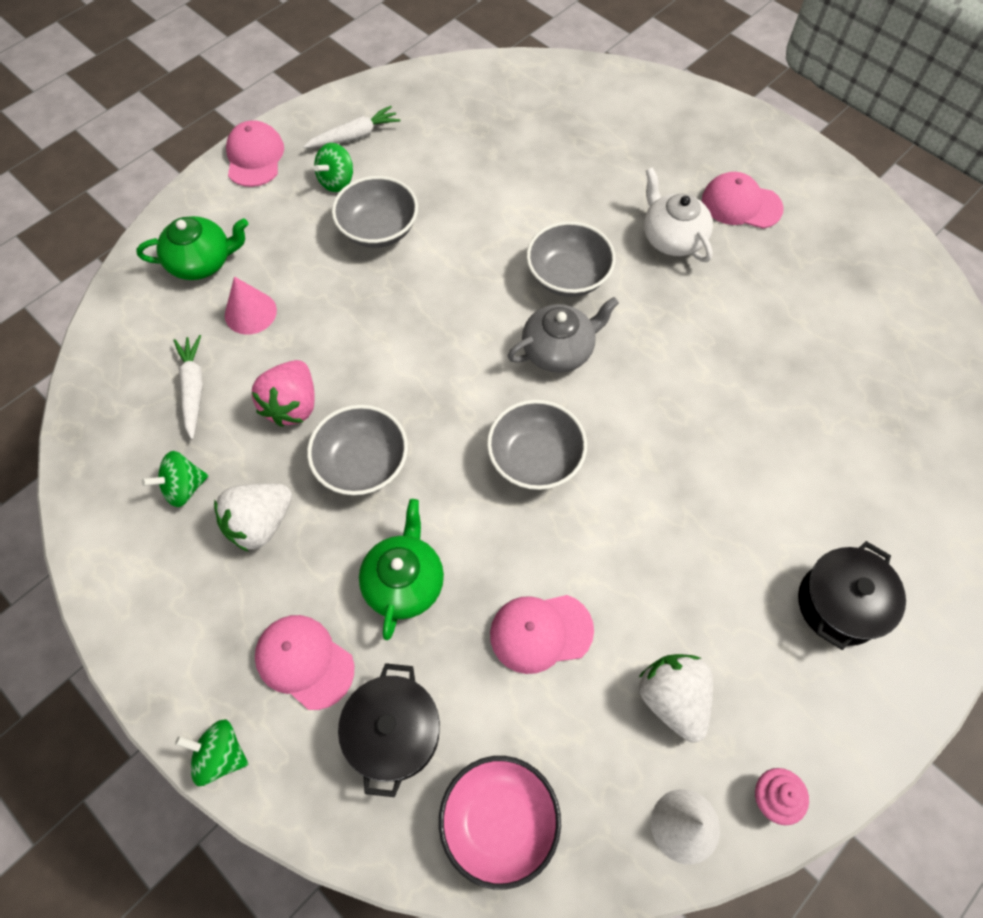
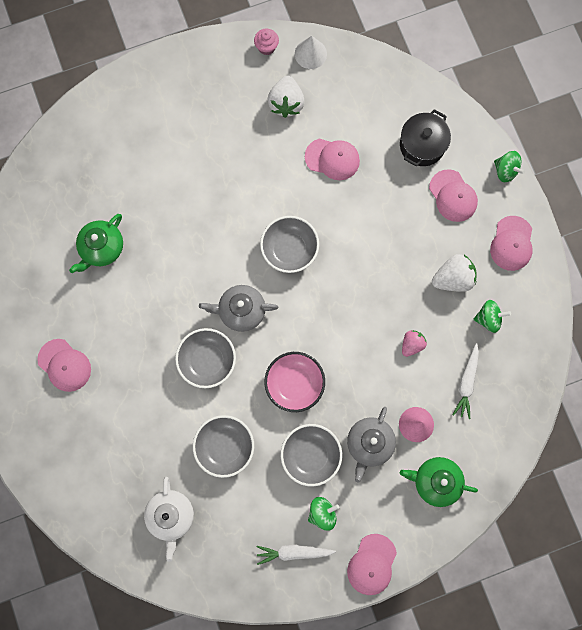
camera: 155 degrees left, 15 degrees up
(175, 623) = (511, 243): none -> pink cap
(292, 405) = (412, 344): pink strawberry -> pink strawberry, size x0.62
(307, 269) = (369, 443): none -> grey teapot
(362, 464) = (385, 289): grey bowl -> grey bowl (225, 446)
(404, 582) = (389, 213): green teapot -> green teapot (102, 248)
(499, 821) = (390, 90): pink bowl -> pink bowl (294, 383)
(672, 238) = (125, 359): white teapot -> white teapot (171, 516)
(839, 604) = (180, 108): black pot -> none

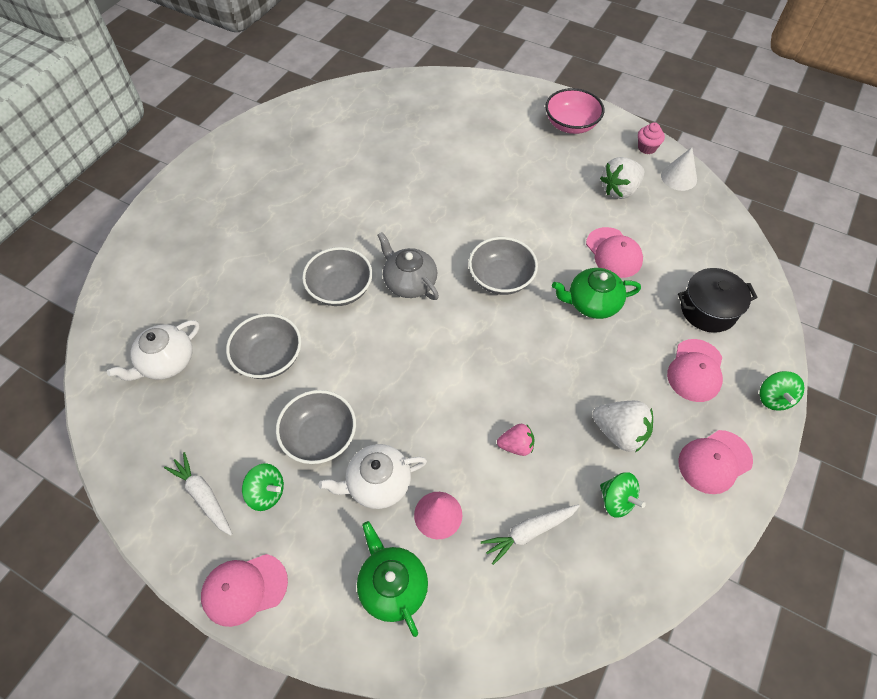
camera: 50 degrees right, 20 degrees down
(64, 365) = (249, 199): pink cap -> none
(102, 248) = (370, 159): green teapot -> green teapot (592, 303)
(294, 383) = (380, 371): pink bowl -> pink bowl (571, 124)
(369, 443) = (378, 483): grey teapot -> white teapot

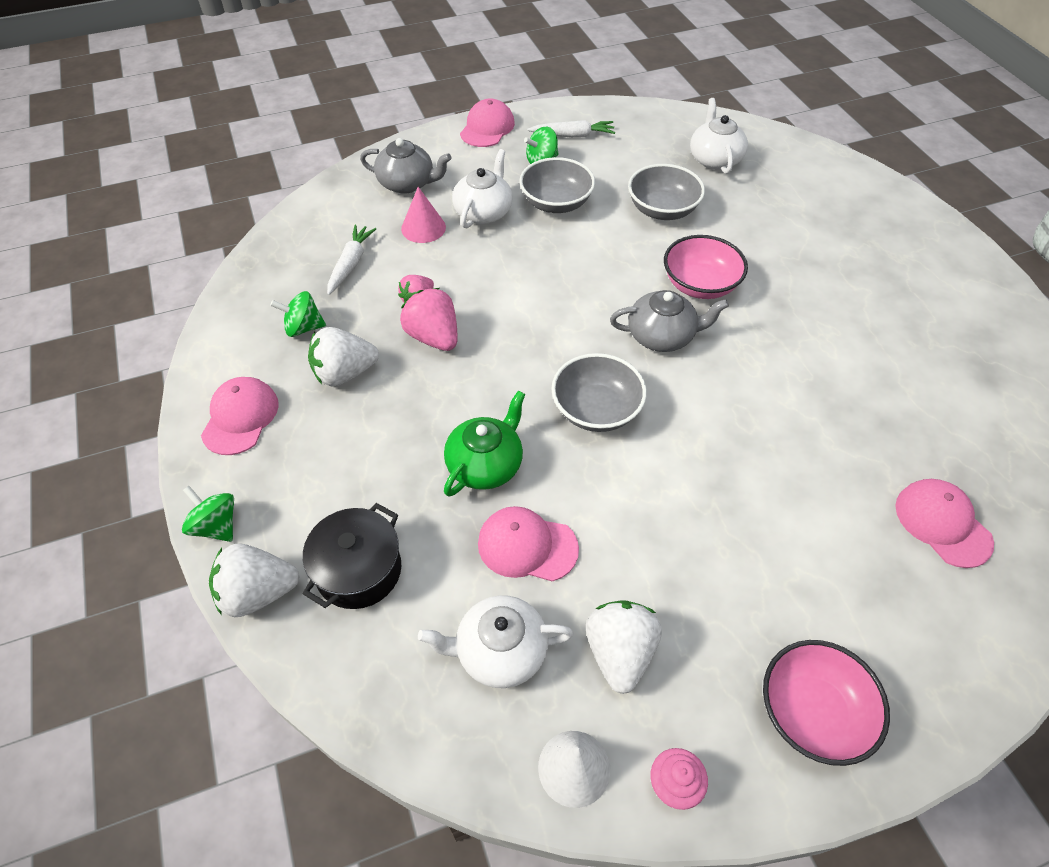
camera: 130 degrees right, 5 degrees down
(340, 289) = (700, 285): grey bowl -> pink bowl
(392, 586) = (407, 183): green teapot -> grey teapot
(537, 406) = (433, 337): none -> pink strawberry
(670, 228) = (500, 651): none -> white teapot
(695, 370) = (320, 485): pink cap -> pink cap (942, 523)
(770, 342) = (258, 593): none -> white strawberry

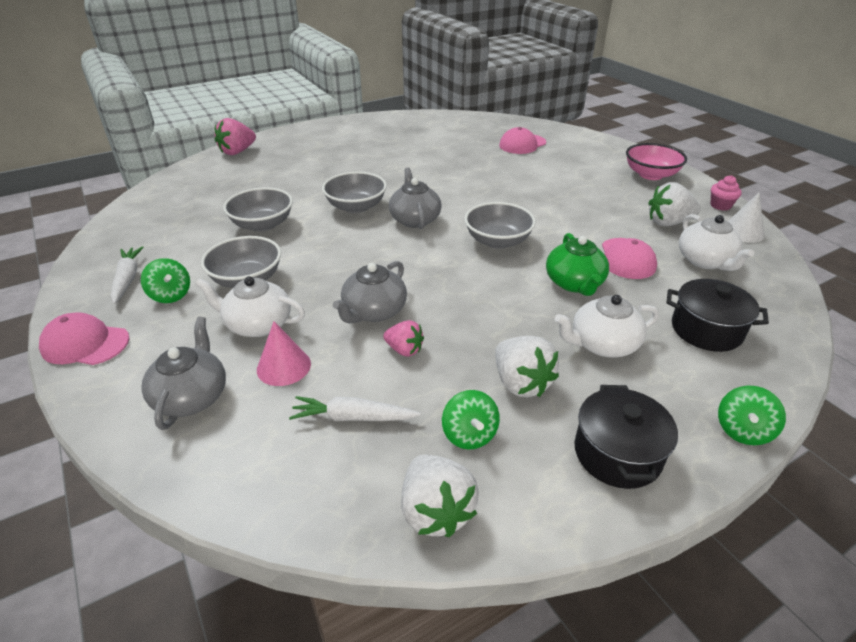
camera: 100 degrees left, 15 degrees down
(240, 417) = (617, 453): pink cap -> black pot
(258, 593) = (772, 381): white strawberry -> white strawberry (435, 511)
(433, 337) = (451, 331): pink strawberry -> pink strawberry (237, 152)
(481, 285) = (374, 311): none -> grey teapot
(485, 464) = (574, 283): green teapot -> green teapot turned 120 degrees counterclockwise
(700, 285) = (356, 207): pink bowl -> grey bowl
(714, 159) = (193, 204): white teapot -> white teapot (602, 344)

